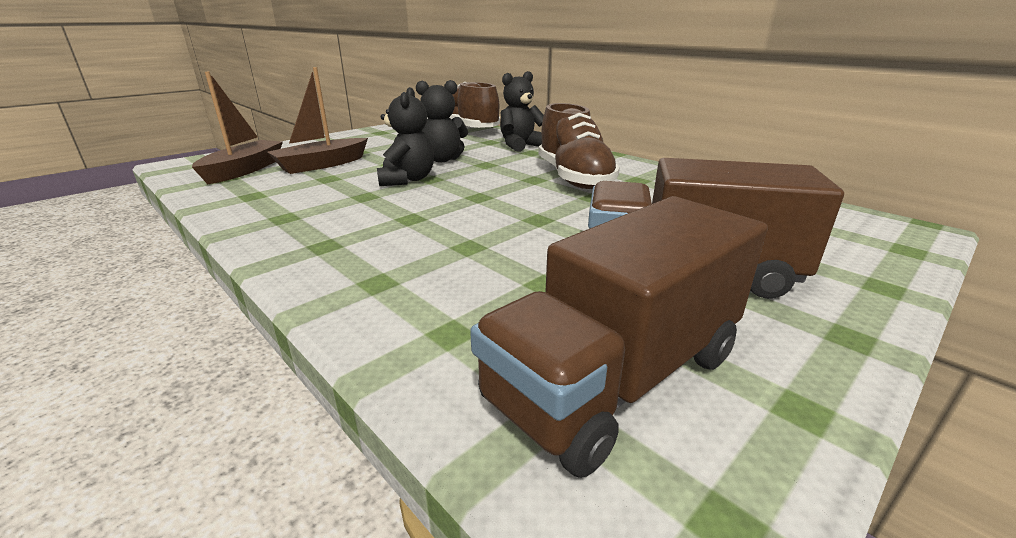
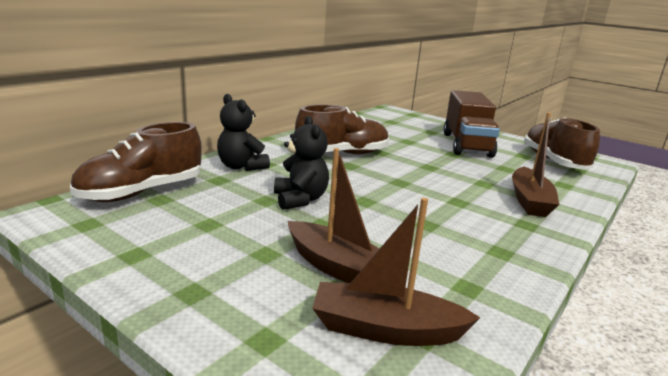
camera: 100 degrees left, 5 degrees down
(389, 267) = (529, 201): none -> brown boat
(407, 180) = (374, 210): black teddy bear -> none
(616, 378) = (554, 161): brown truck -> brown shoe

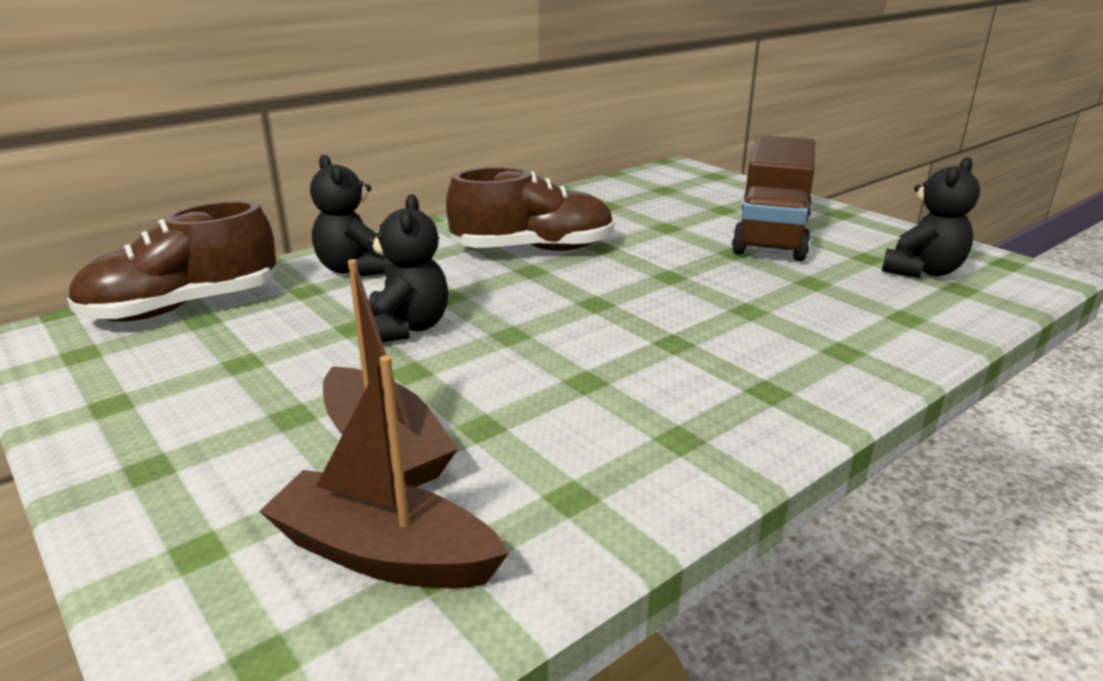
camera: 15 degrees right, 5 degrees up
(529, 201) = (810, 347): brown boat -> none
(554, 161) = (922, 271): brown shoe -> black teddy bear

